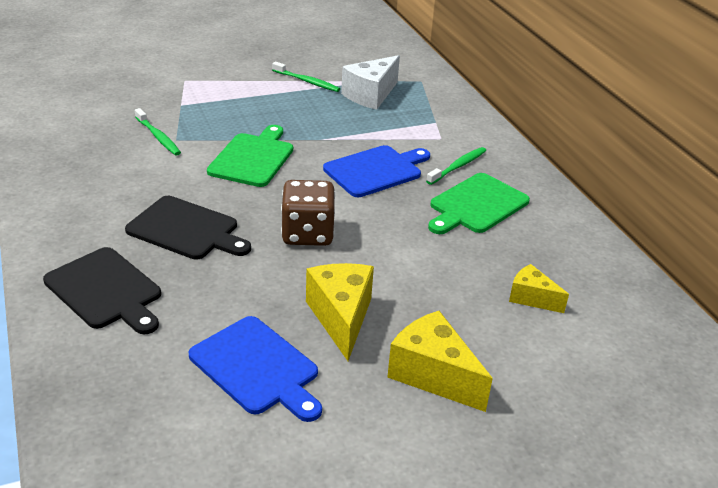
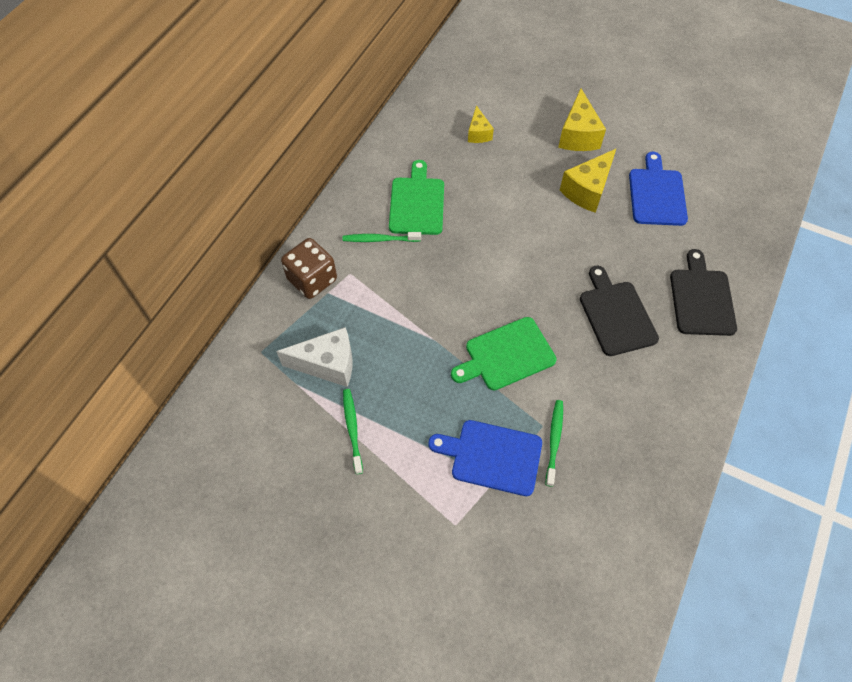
camera: 130 degrees left, 25 degrees up
(307, 234) = (544, 256): brown dice -> brown dice (312, 279)
(376, 170) = (437, 276): blue cutting board -> blue cutting board (492, 456)
(476, 205) = (417, 203): green cutting board -> green cutting board turned 90 degrees counterclockwise

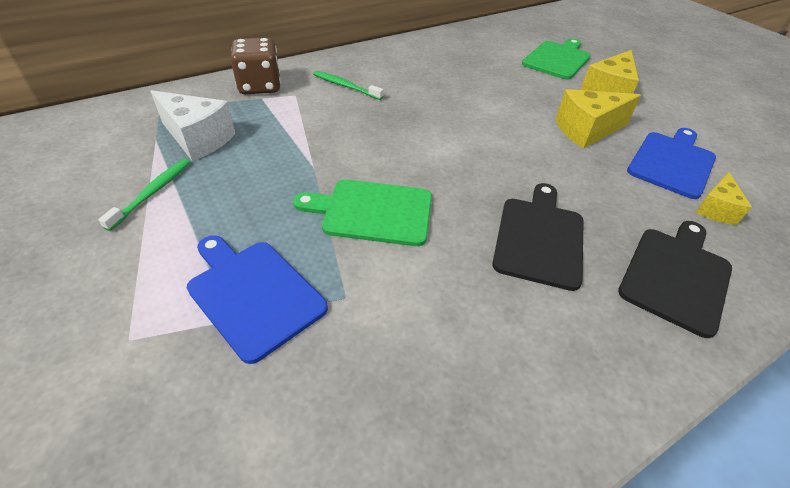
camera: 30 degrees right, 15 degrees down
(417, 203) = (404, 79): green cutting board -> green cutting board (557, 59)
(478, 133) = (505, 62): yellow cheese -> yellow cheese (715, 209)
(554, 441) = (343, 321): green toothbrush -> none

